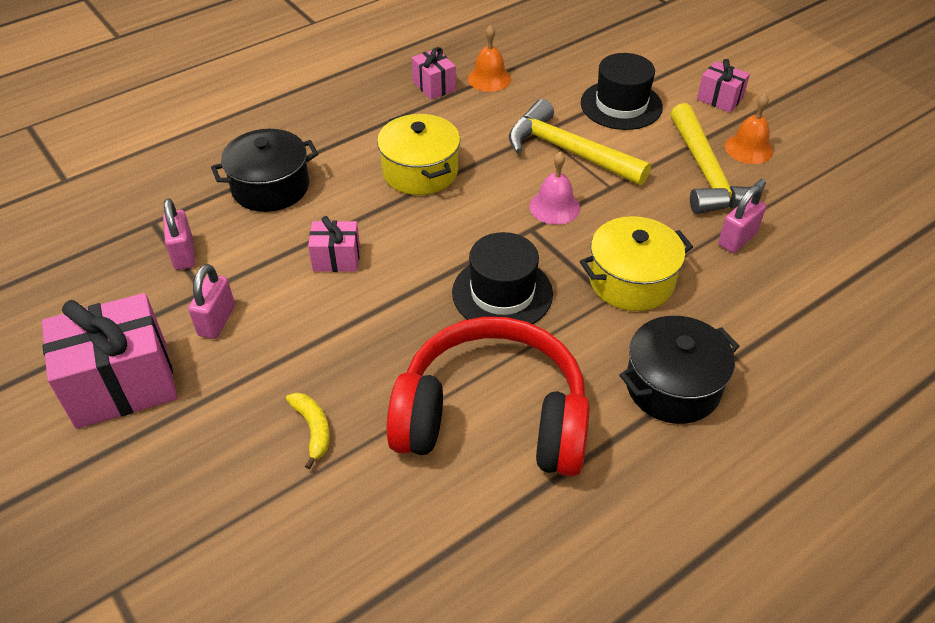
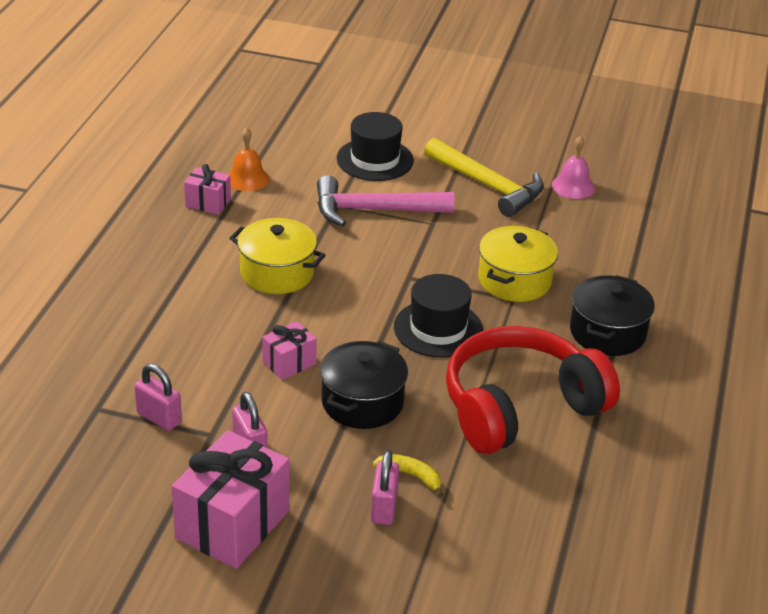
camera: 40 degrees left, 10 degrees down
(270, 187) = (167, 337): black pot -> black pot (362, 402)
(554, 207) = (408, 254): pink bell -> pink bell (573, 186)
(568, 151) = (373, 210): yellow hammer -> pink hammer
(719, 99) = (441, 127): pink gift -> none
(737, 239) = (553, 222): pink padlock -> pink padlock (384, 508)
(749, 148) = (498, 156): orange bell -> none

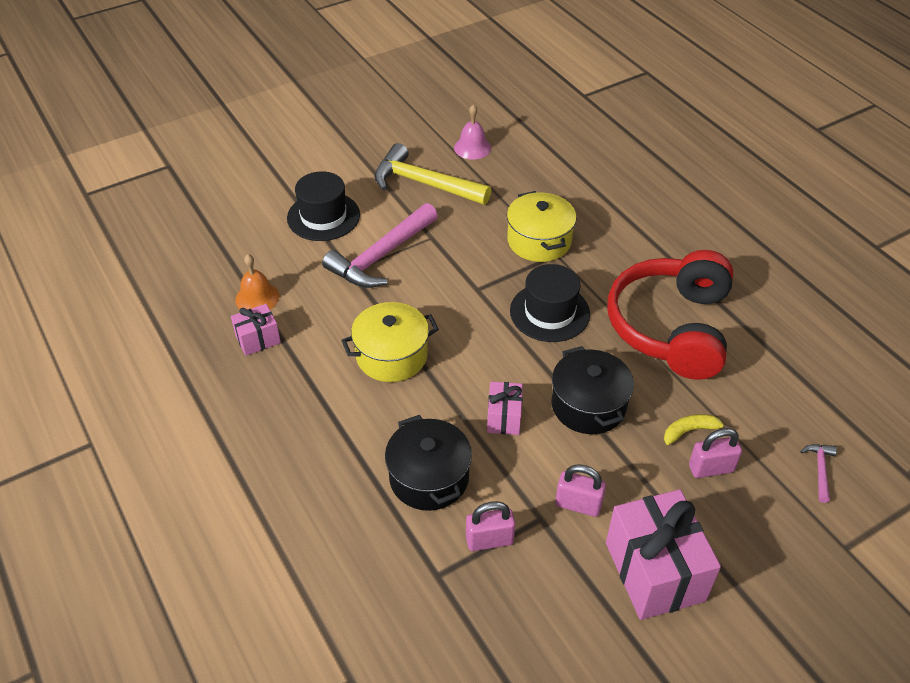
camera: 45 degrees left, 10 degrees up
(384, 508) = (711, 468): pink padlock -> pink padlock turned 60 degrees counterclockwise
(469, 580) = (820, 470): none -> pink hammer
(488, 186) = (424, 183): yellow hammer -> yellow hammer turned 150 degrees counterclockwise
(607, 332) = (637, 236): black pot -> black pot (429, 477)

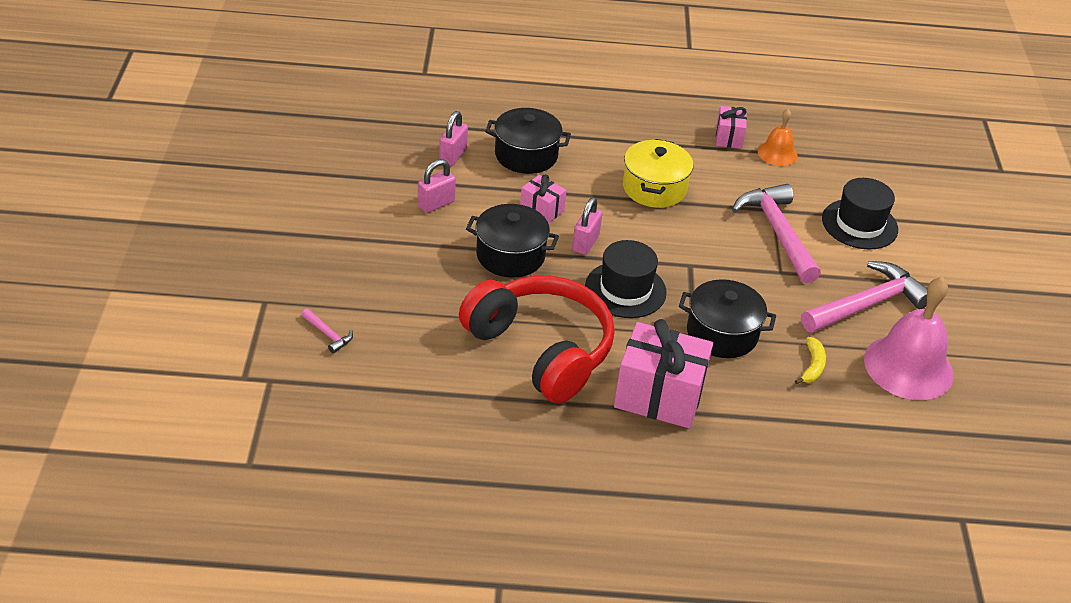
camera: 120 degrees right, 5 degrees down
(424, 183) = (867, 304): yellow hammer -> pink hammer
(472, 147) = (908, 367): pink bell -> pink bell, size x1.89
(539, 241) = (722, 333): yellow pot -> black pot
(654, 571) = (354, 207): pink gift -> pink gift (659, 396)
(690, 431) = (433, 291): yellow banana -> yellow banana (812, 366)
(711, 468) = (393, 280): pink padlock -> pink padlock (585, 243)

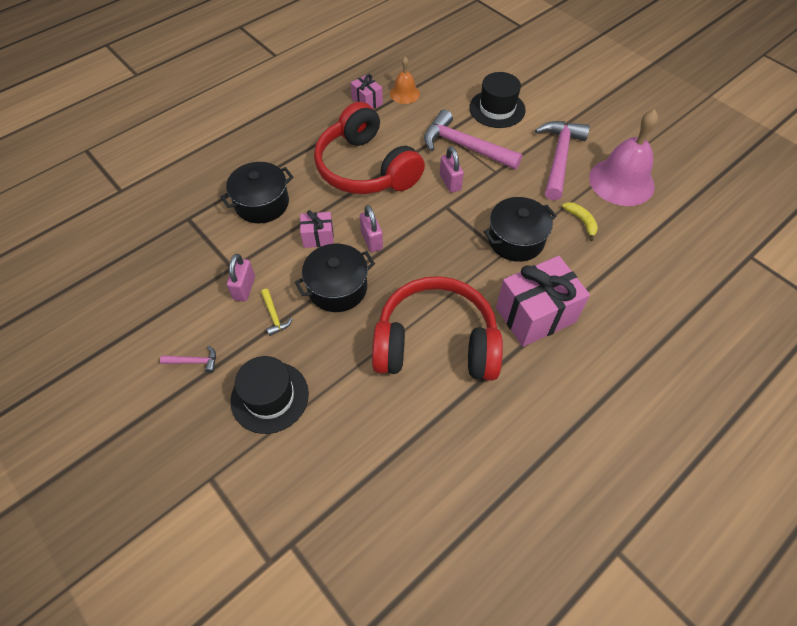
camera: 40 degrees left, 15 degrees up
(328, 334) = (289, 462): pink hammer -> pink hammer (194, 361)
(435, 238) = (274, 316): none -> yellow hammer
(453, 156) = (213, 241): pink padlock -> pink padlock (450, 182)
(625, 290) = (432, 255): black hat -> black hat (270, 397)
(654, 188) = (366, 168): yellow pot -> red headphones

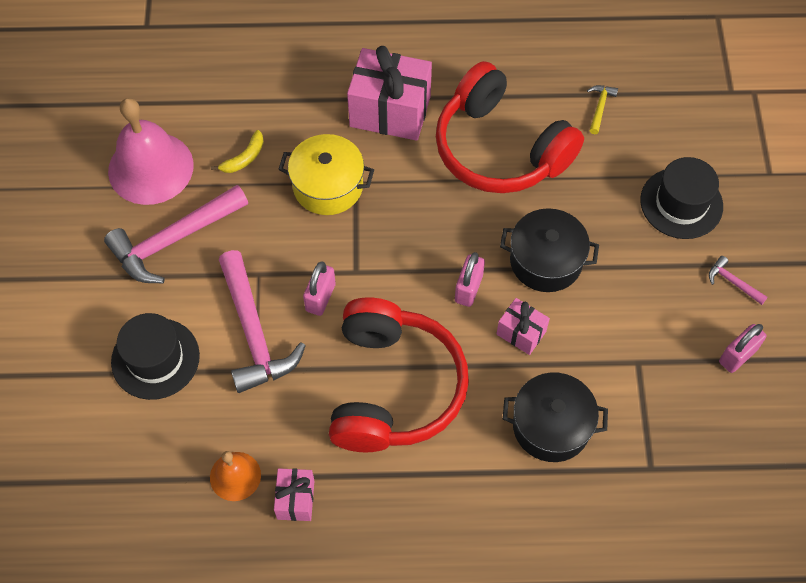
camera: 140 degrees left, 5 degrees up
(244, 288) = (639, 327): pink padlock -> pink padlock (737, 356)
(274, 316) = (628, 275): yellow hammer -> yellow hammer (600, 107)
(516, 240) = (328, 186): black pot -> yellow pot
(581, 221) = (244, 158): yellow banana -> yellow banana turned 150 degrees counterclockwise

